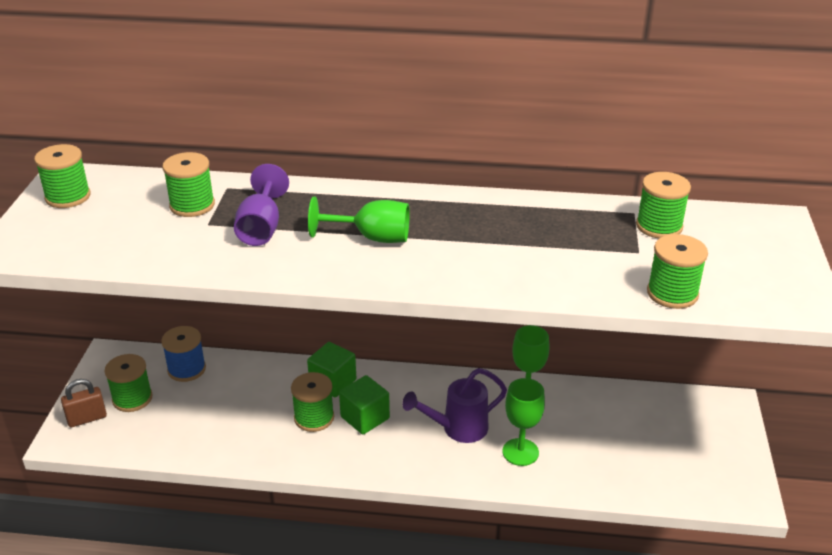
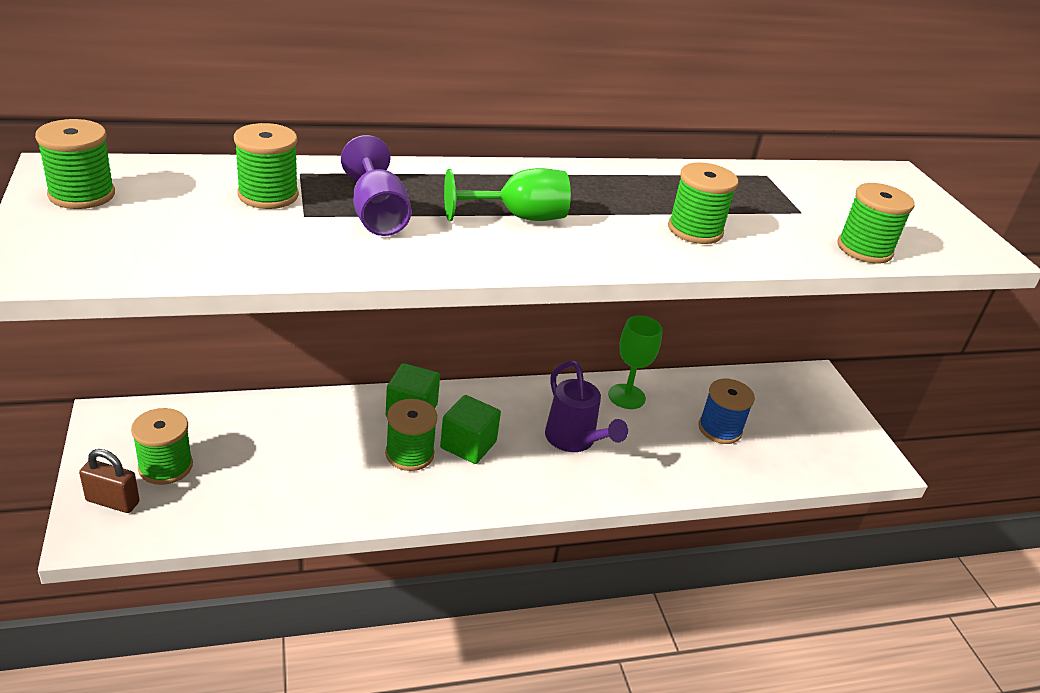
camera: 25 degrees left, 0 degrees up
(87, 418) = (112, 501): brown padlock -> brown padlock turned 60 degrees clockwise
(186, 369) = (222, 420): blue spool -> blue spool (720, 429)
(457, 429) = (574, 441): purple watering can -> purple watering can turned 75 degrees counterclockwise
(520, 452) = (651, 455): green goblet -> none
(659, 226) = (800, 186): green spool -> green spool (695, 230)

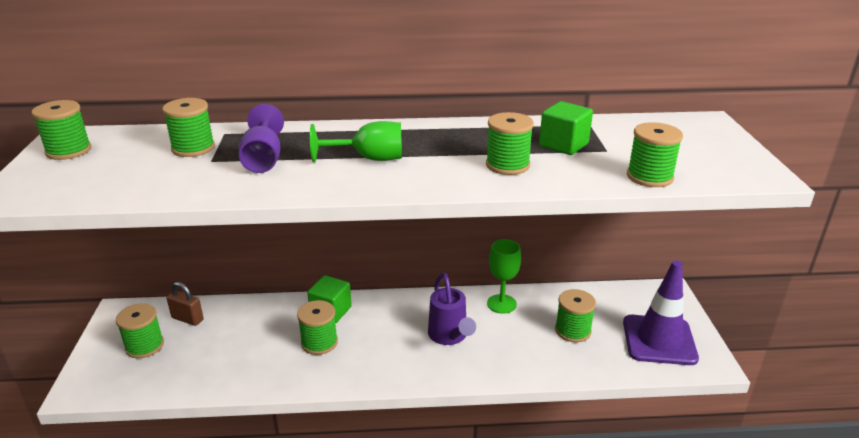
camera: 15 degrees right, 5 degrees down
(112, 501) = (101, 369): brown padlock -> brown padlock (187, 319)
(468, 445) = (365, 337): green cube -> green cube (563, 145)
(720, 429) = (572, 330): blue spool -> green spool
(820, 438) = (659, 340): none -> purple traffic cone

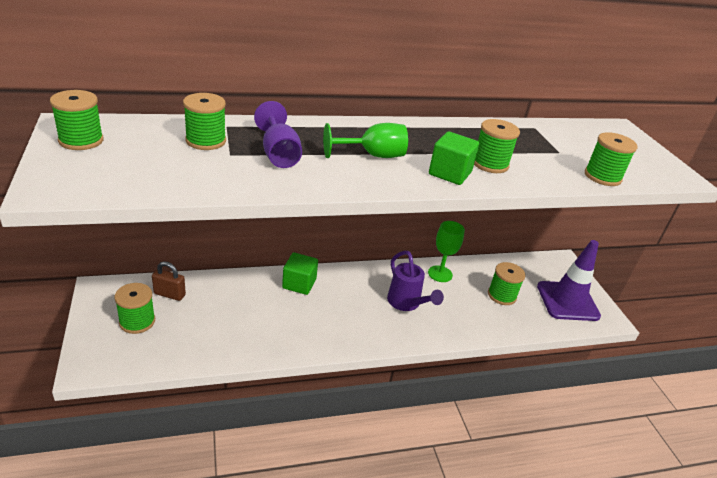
camera: 15 degrees left, 5 degrees up
(319, 342) = (298, 312): green spool -> none
(563, 145) = (524, 146): green cube -> green cube (450, 173)

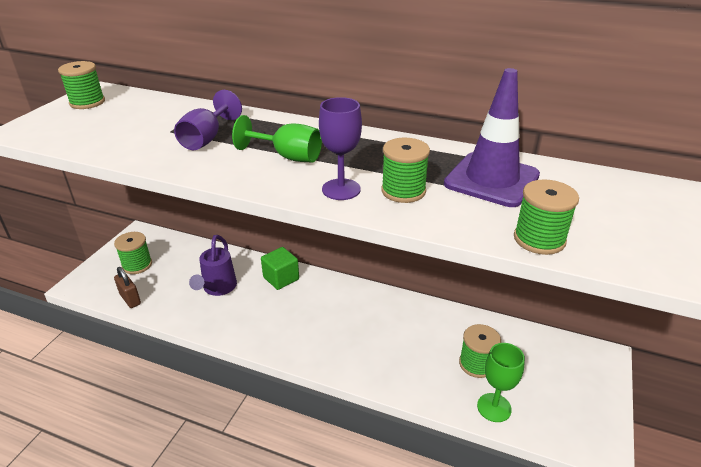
camera: 40 degrees right, 0 degrees up
(169, 294) = (177, 252): brown padlock -> brown padlock (130, 299)
(206, 141) = (168, 118): green spool -> none
(407, 304) = (361, 332): purple watering can -> purple watering can (217, 289)
(440, 274) = (426, 316): green goblet -> green goblet (494, 407)
(450, 173) = (341, 189): green cube -> purple goblet
(567, 301) = (559, 403): purple traffic cone -> purple traffic cone (491, 180)

